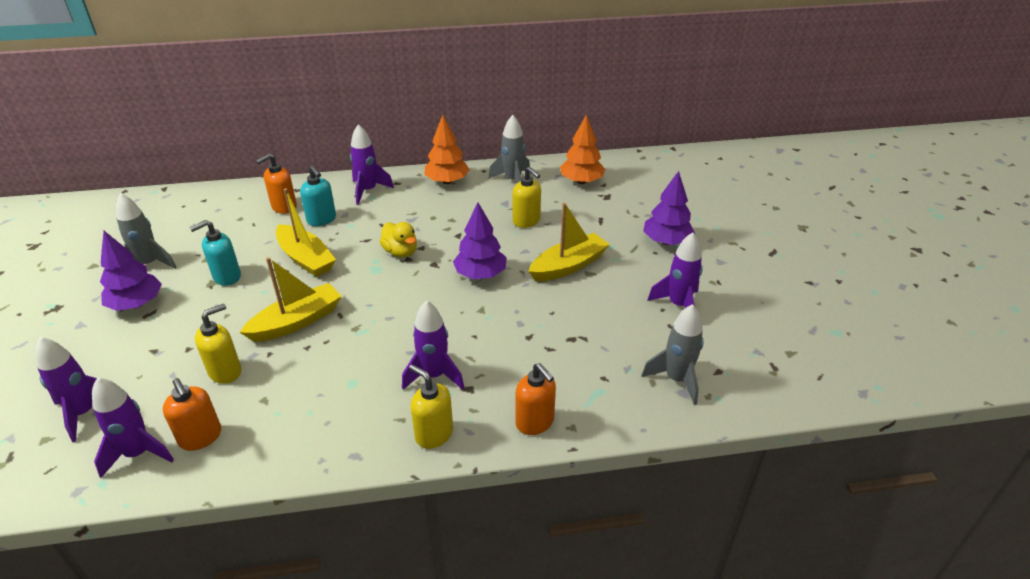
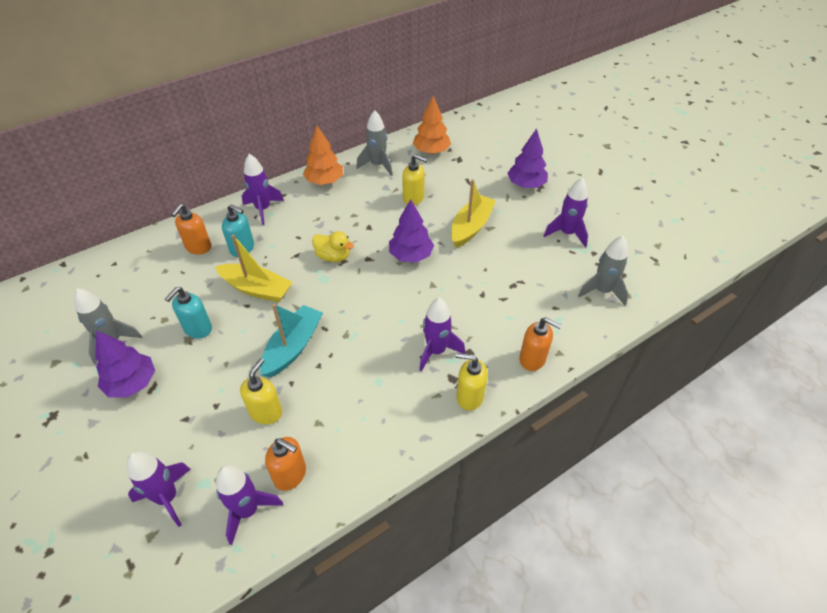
camera: 25 degrees left, 10 degrees up
(297, 321) = (293, 347): yellow boat -> turquoise boat

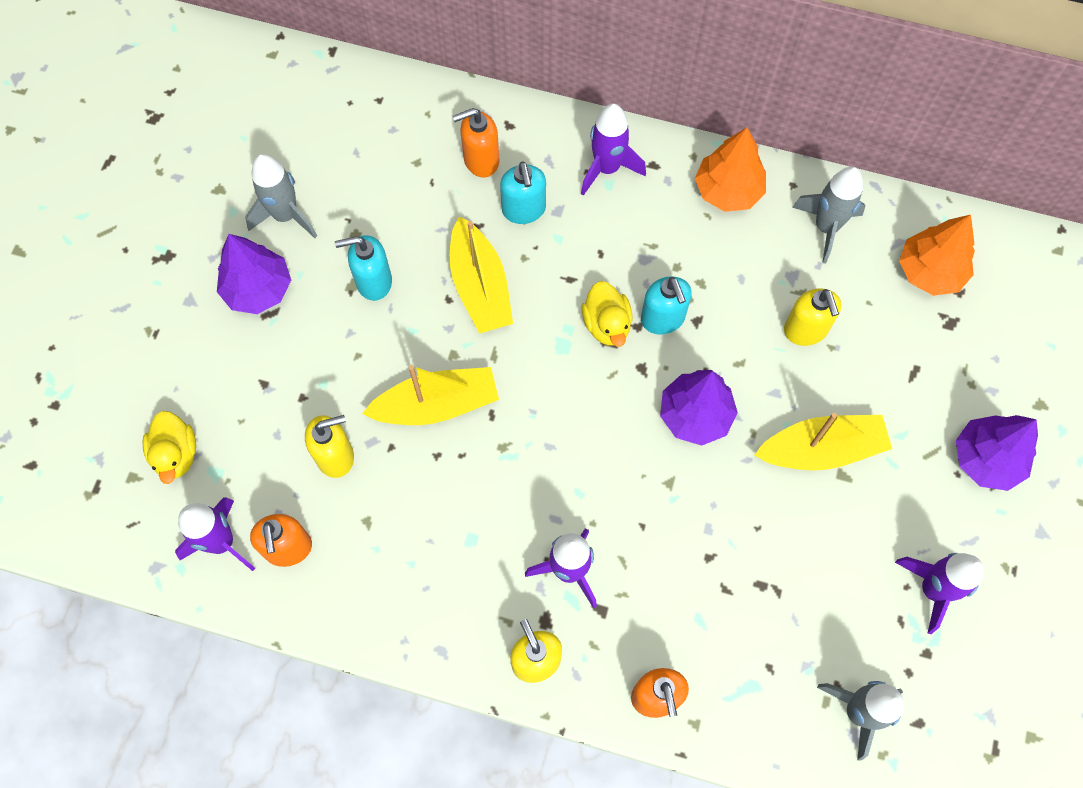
camera: 50 degrees right, 20 degrees up
(167, 497) = (176, 454): purple rocket -> yellow duck
(293, 347) = (437, 405): turquoise boat -> yellow boat
(354, 237) = (663, 319): none -> turquoise soap dispenser

